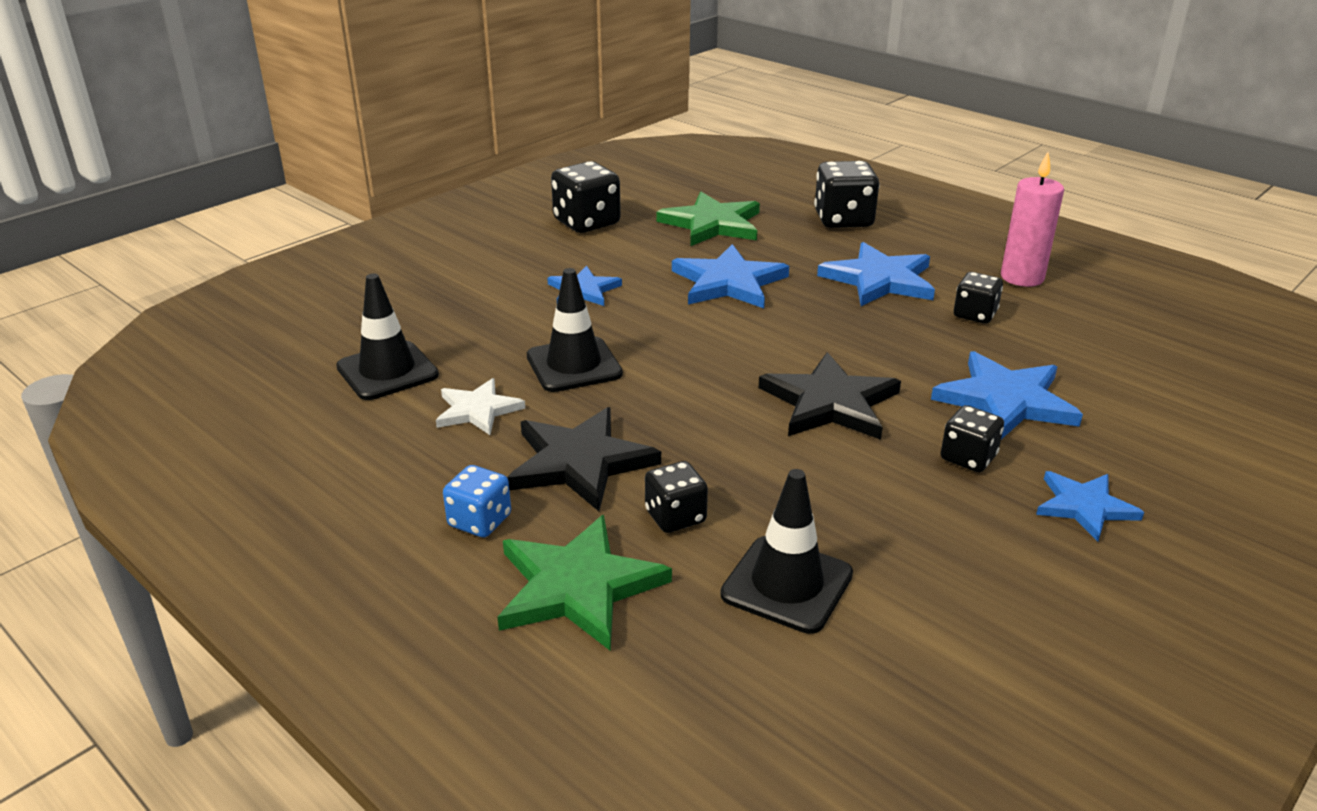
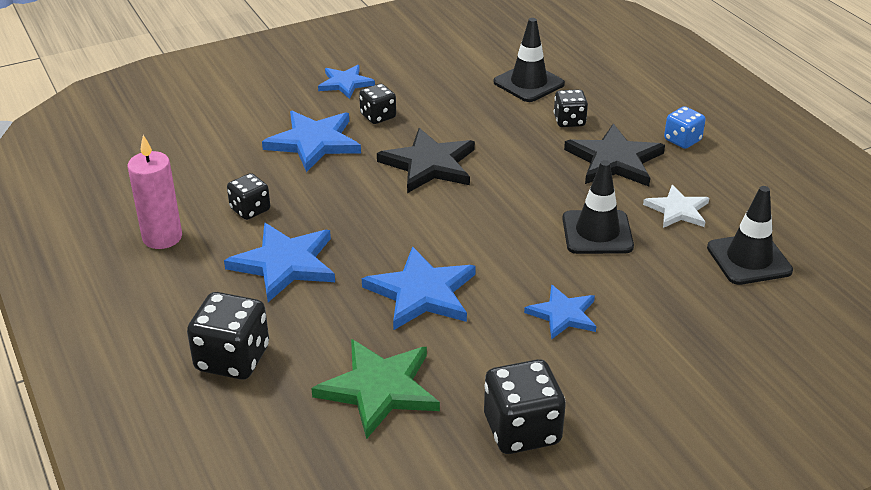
camera: 160 degrees left, 5 degrees up
(577, 586) = (634, 101): green star -> none

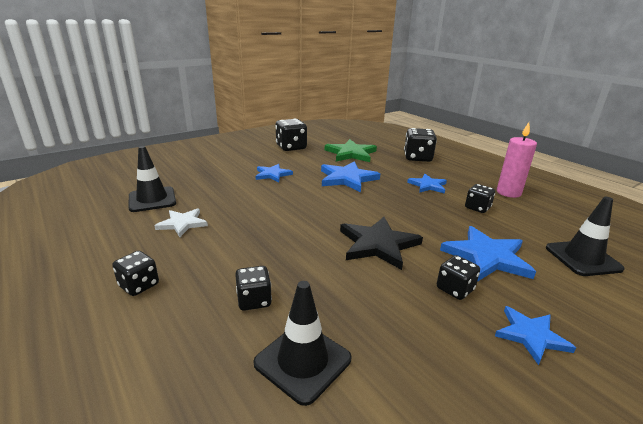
camera: 170 degrees right, 10 degrees down
(285, 264) = (428, 185): blue star -> blue star, size x0.62
(597, 233) = (246, 208): black traffic cone -> black traffic cone (582, 258)
(614, 160) = (218, 259): black star -> none
(682, 140) = (139, 285): blue dice -> black dice

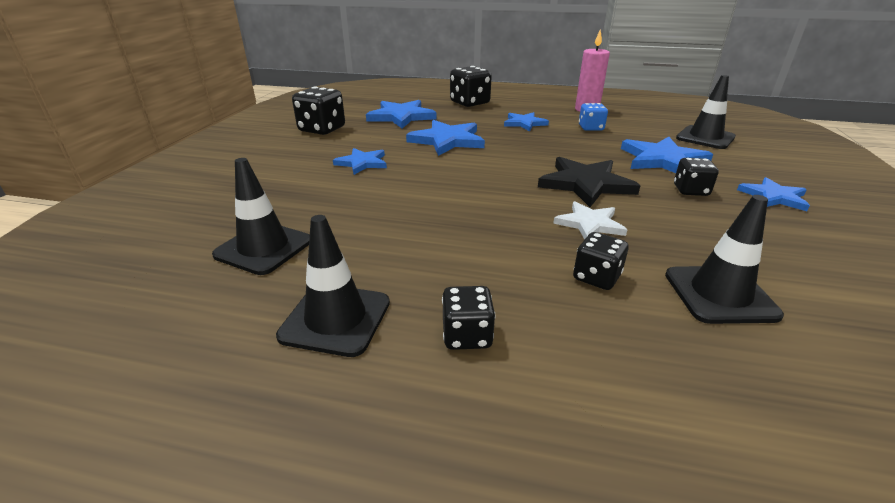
camera: 40 degrees left, 5 degrees up
(114, 245) = (336, 319): none -> black traffic cone
(182, 224) = (370, 253): white star -> white star (589, 224)
(351, 153) = (401, 116): green star -> blue star
(477, 208) = (590, 128): black dice -> blue dice

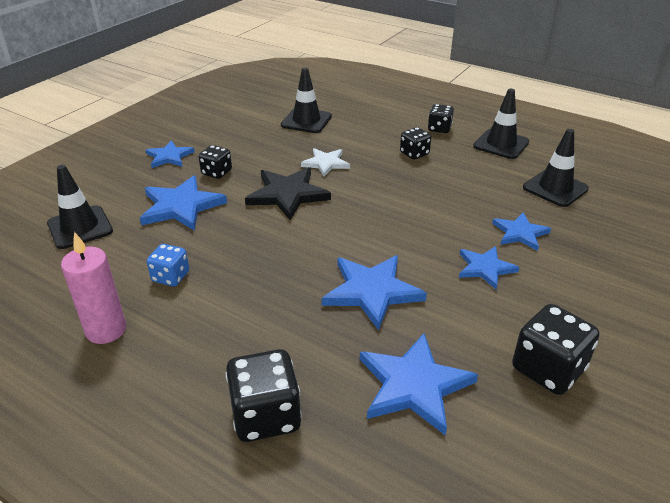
camera: 160 degrees left, 5 degrees up
(524, 123) = (240, 311): blue star -> blue star (520, 233)
(596, 277) = (357, 137): black dice -> black dice (414, 154)

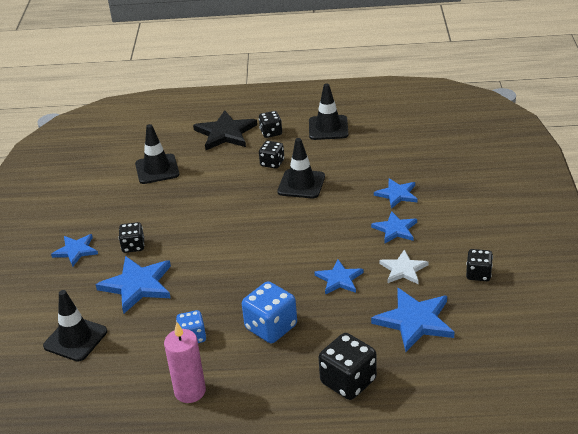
camera: 30 degrees left, 0 degrees up
(251, 306) = (271, 327): none -> blue dice
(287, 194) = (210, 238): black star -> black star (225, 133)
(326, 163) = (213, 200): white star -> white star (403, 269)
(372, 292) = (339, 279): blue star -> blue star, size x0.62
(548, 369) = (478, 274): black dice -> black dice, size x0.61
(555, 188) = (393, 149): black traffic cone -> black traffic cone (301, 184)

